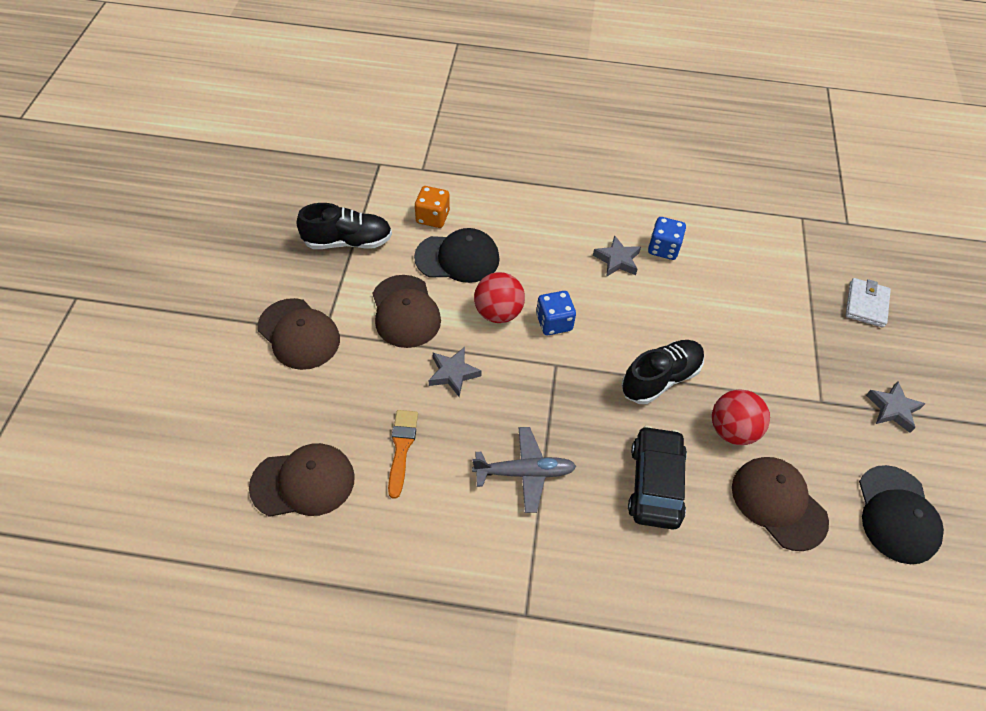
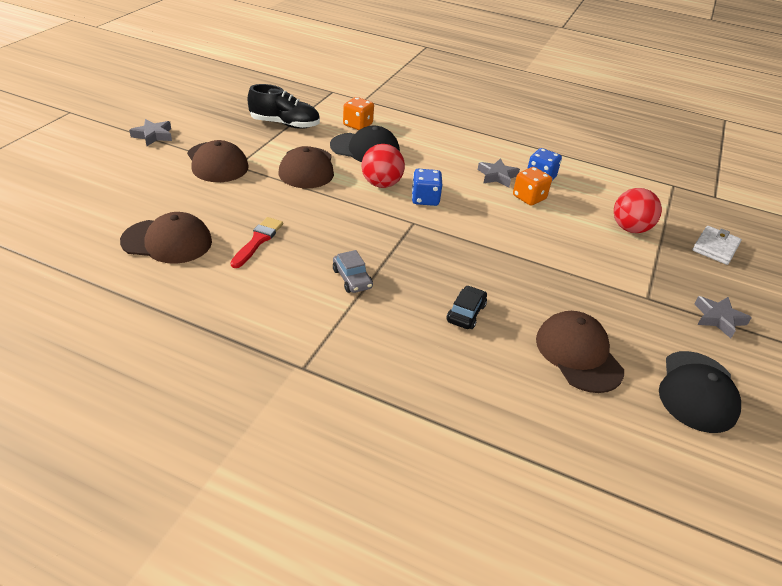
camera: 15 degrees right, 15 degrees down
(401, 448) = (258, 241): orange brush -> red brush
(453, 373) = (325, 209): grey star -> grey star (153, 136)
(524, 472) = (352, 279): grey plane -> grey car
(655, 483) = (466, 313): black car -> black car, size x0.57
(660, 379) = (502, 250): black shoe -> none
(661, 285) = (529, 198): none -> orange dice
(732, 430) = (554, 296): red ball -> red ball (630, 228)

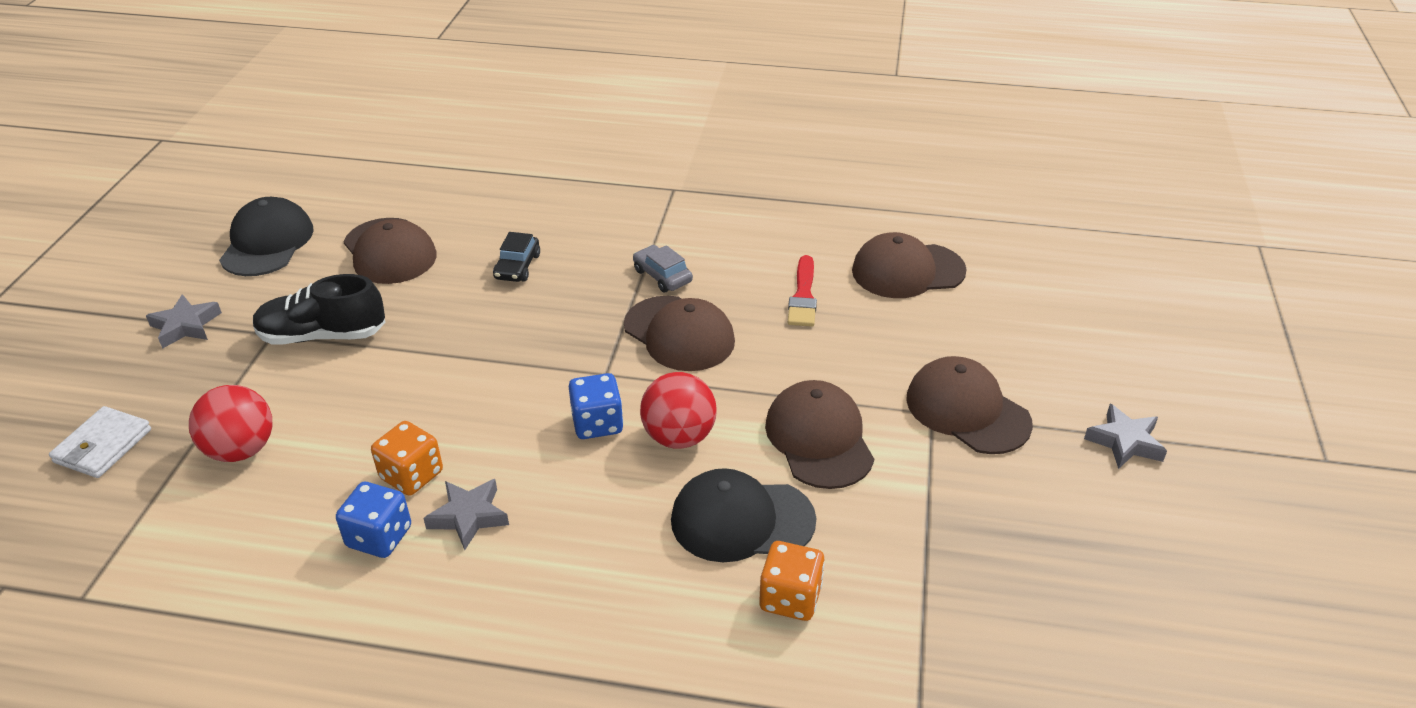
camera: 170 degrees right, 0 degrees up
(285, 124) = (936, 550): black shoe -> black shoe (323, 335)
(358, 235) = (679, 334): none -> brown cap

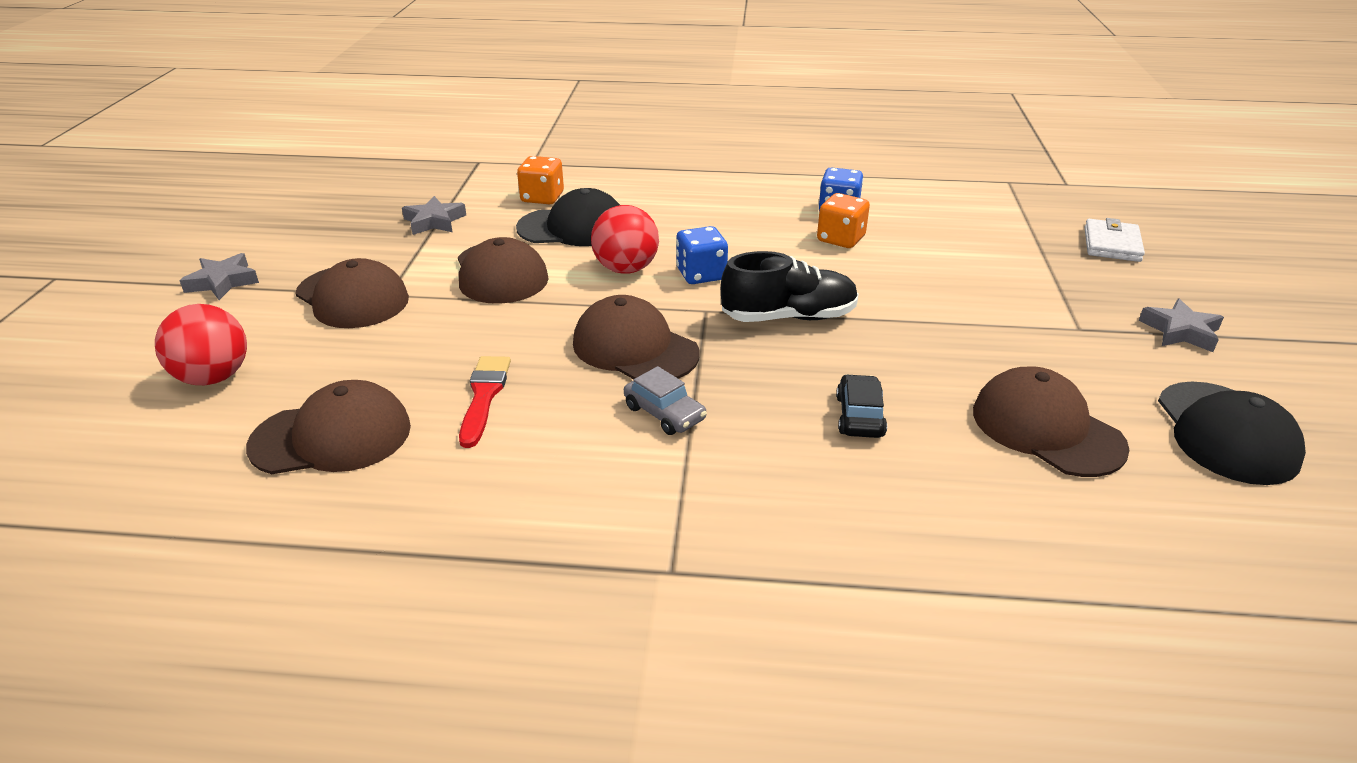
camera: 175 degrees right, 5 degrees down
(241, 450) = (994, 247): red ball -> red ball (214, 377)
(323, 335) = (1022, 329): black shoe -> black shoe (788, 317)
(469, 516) = (780, 221): grey star -> grey star (434, 221)

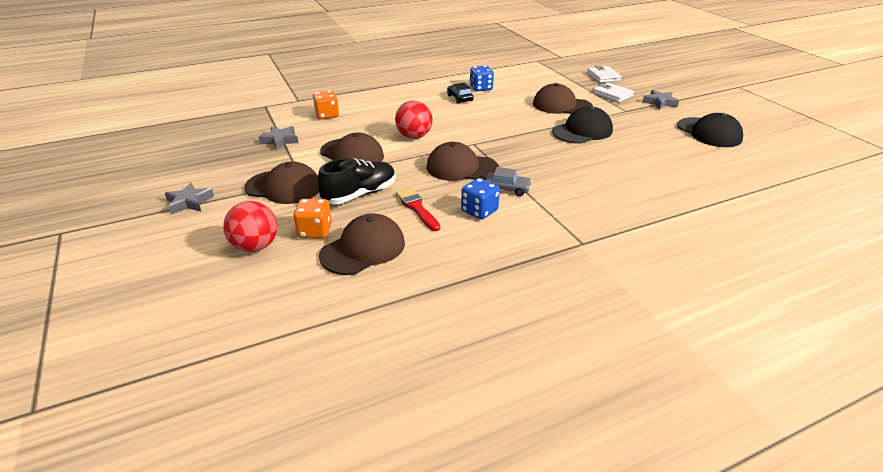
camera: 30 degrees left, 0 degrees up
(573, 227) = (362, 125): black cap -> black cap (582, 131)
(701, 274) = (452, 130): blue dice -> blue dice (479, 211)
(788, 317) = (512, 136): black shoe -> black shoe (360, 194)
(840, 239) = (496, 100): orange dice -> orange dice (315, 231)
(859, 416) = (585, 165): black car -> black car (460, 98)
(1046, 429) = (653, 149): brown cap -> brown cap (561, 105)
(1088, 287) = (612, 95): none -> white wallet

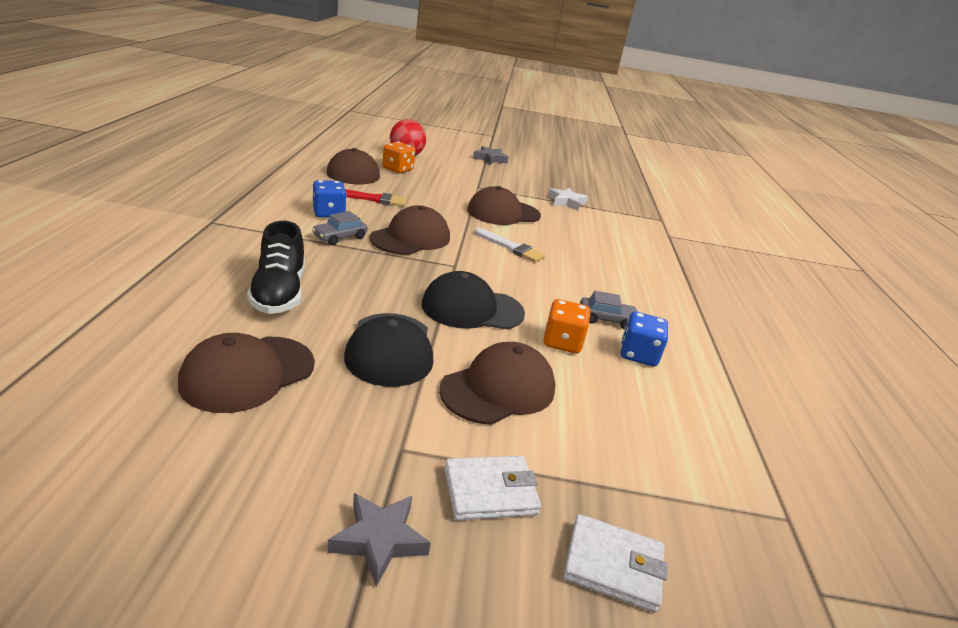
camera: 115 degrees right, 5 degrees down
(280, 140) = (566, 202): grey star -> white star
(283, 187) = (475, 180): brown cap -> brown cap (248, 373)
(327, 115) = (612, 233): orange dice -> orange dice (562, 342)
(360, 194) = (426, 193): black shoe -> black shoe (279, 293)
(414, 136) = (511, 247): red ball -> white brush
(460, 98) = (606, 319): black car -> grey car
(709, 132) = (185, 486): black cap -> black cap (472, 309)

